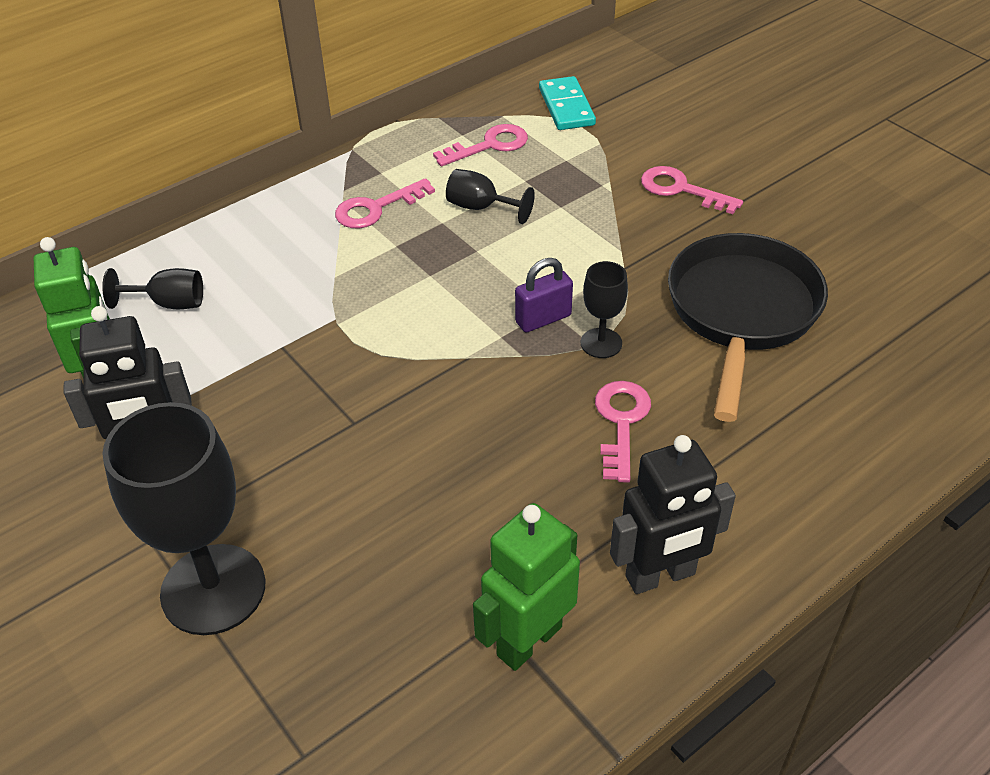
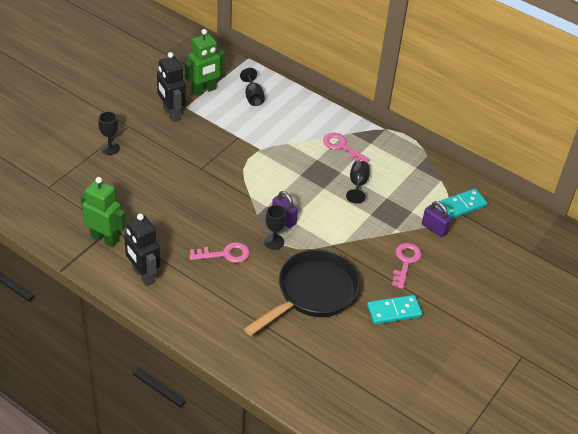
camera: 70 degrees right, 0 degrees up
(213, 589) = (110, 148): black goblet -> black goblet, size x0.49
(489, 145) = (411, 179): pink key -> none
(612, 145) = (434, 229): none -> purple padlock
(741, 313) = (312, 293): black pan -> black pan turned 45 degrees counterclockwise
(791, 224) = (394, 311): none -> turquoise domino

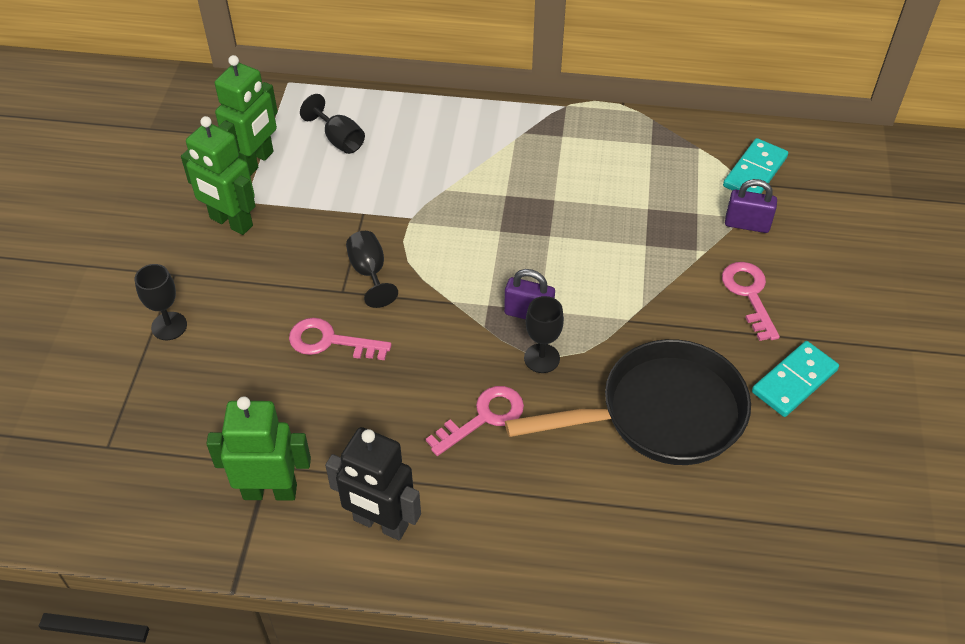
camera: 25 degrees left, 5 degrees up
(171, 114) = (231, 222): black robot -> green robot
(312, 293) = (661, 414): black pan -> black pan turned 60 degrees clockwise
(342, 147) = (527, 160): pink key -> pink key (330, 341)
(358, 184) = (592, 207): black goblet -> black goblet (370, 272)

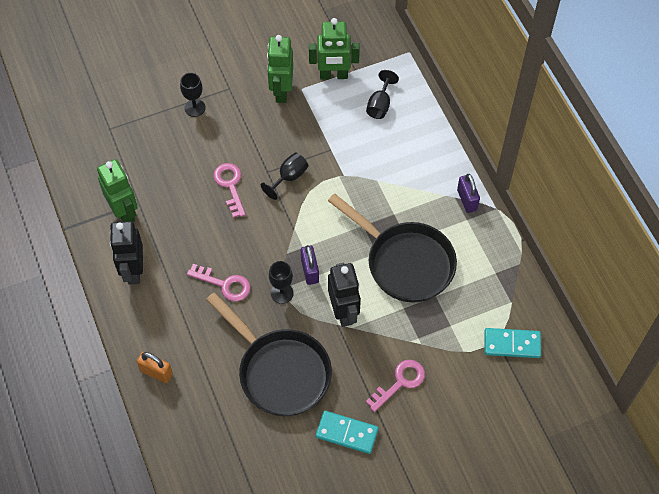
camera: 60 degrees right, 10 degrees up
(574, 569) = (156, 372): none -> orange padlock
(581, 215) = (405, 262): none -> black pan
(613, 305) = (344, 312): none -> black robot
(747, 224) = (460, 358): purple padlock -> purple padlock (467, 200)

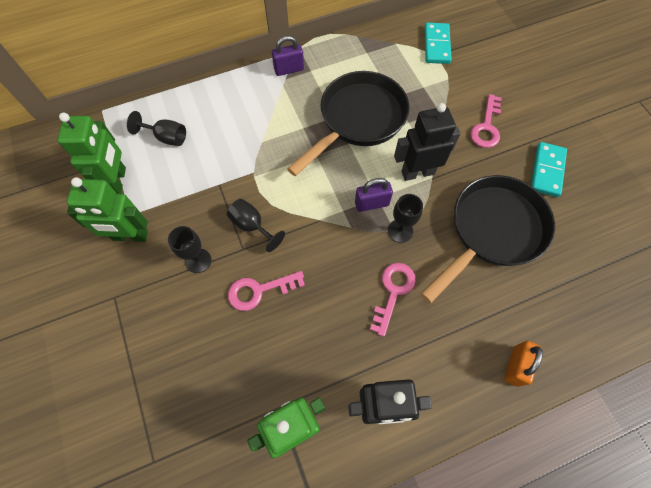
camera: 90 degrees left, 5 degrees up
(195, 108) = (137, 340): black goblet -> black goblet (198, 260)
(400, 382) = (486, 127): pink key -> pink key turned 120 degrees counterclockwise

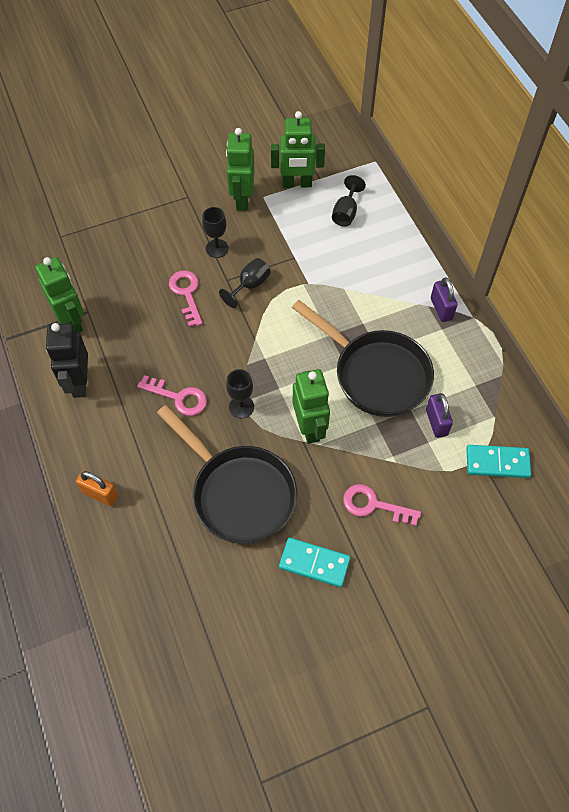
camera: 90 degrees right, 5 degrees down
(372, 204) = (272, 383): purple padlock -> purple padlock (436, 422)
(417, 172) = (310, 427): black robot -> green robot

